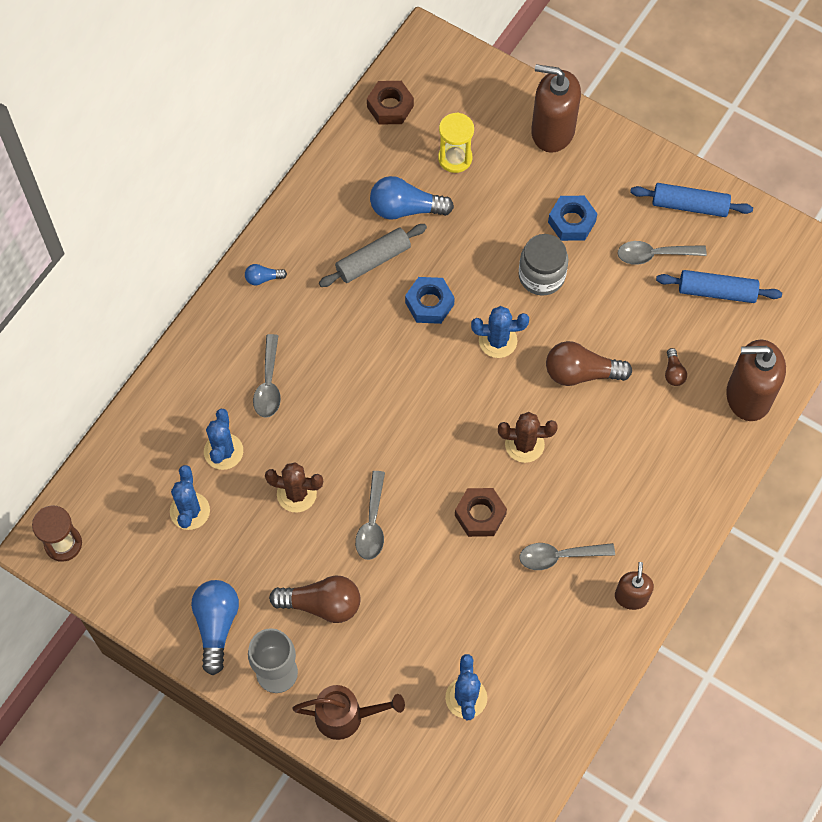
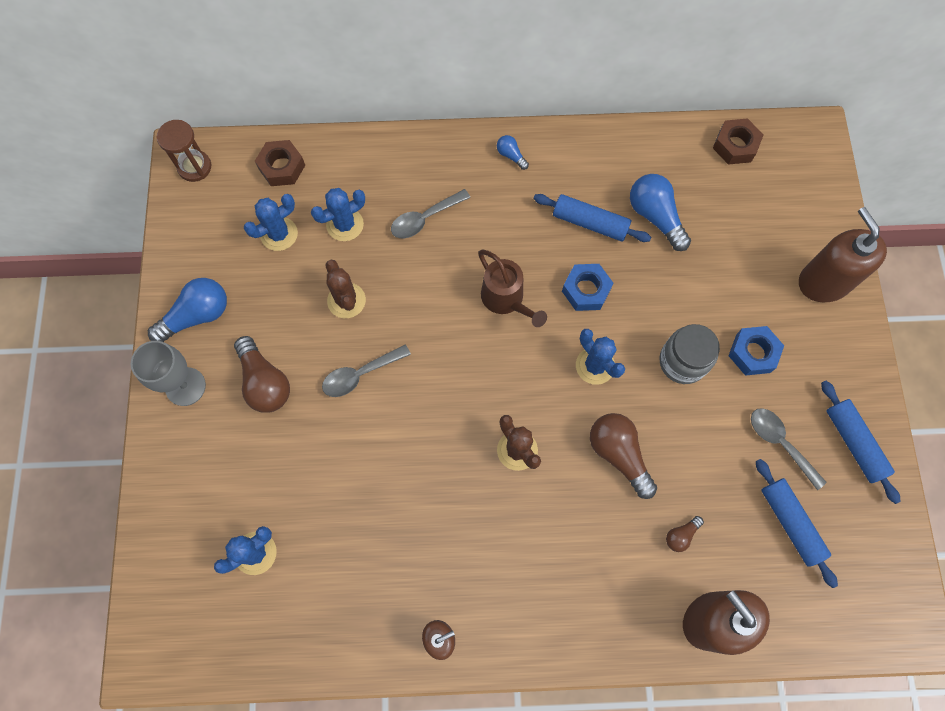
camera: 55 degrees right, 5 degrees up
(346, 716) = (181, 465): brown watering can -> brown watering can (506, 300)
(373, 260) = (590, 223): grey rolling pin -> blue rolling pin
(455, 158) = (732, 223): yellow hourglass -> none
(480, 515) = (427, 456): brown nut -> brown nut (282, 167)
(559, 556) = (435, 548): grey spoon -> none

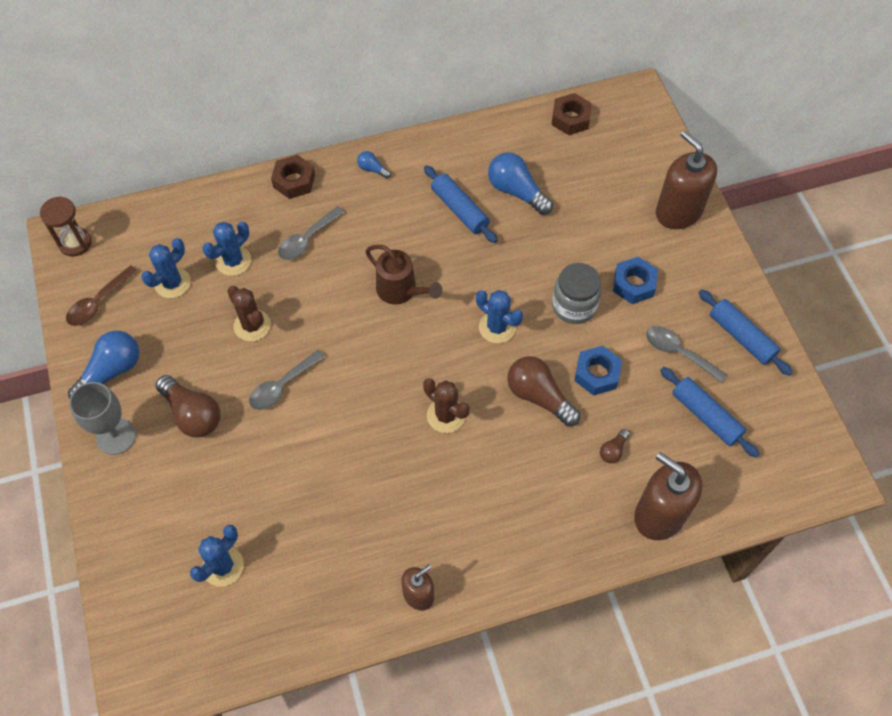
camera: 15 degrees left, 10 degrees down
(202, 237) = (98, 302): none -> brown spoon
(282, 167) = (160, 225): brown nut -> brown nut (294, 181)
(586, 290) = (471, 266): blue nut -> blue nut (597, 374)
(590, 223) = (459, 210): blue rolling pin -> blue rolling pin turned 45 degrees clockwise

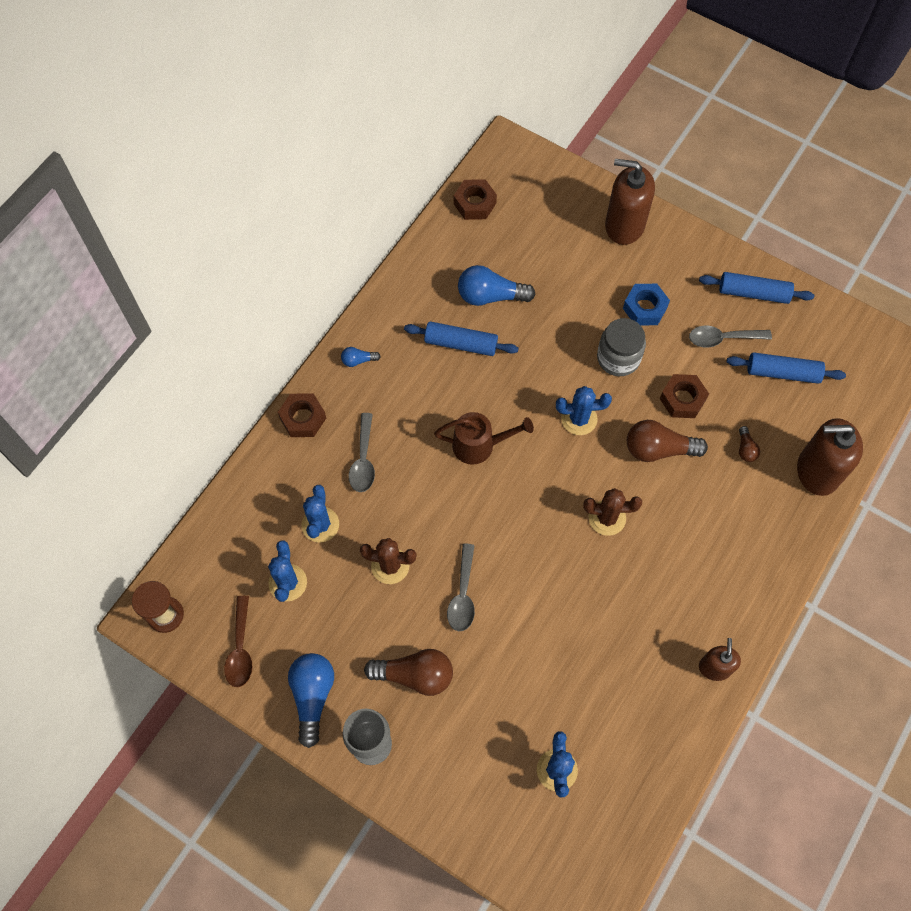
camera: 40 degrees left, 5 degrees up
(597, 374) = (682, 399): blue nut -> brown nut

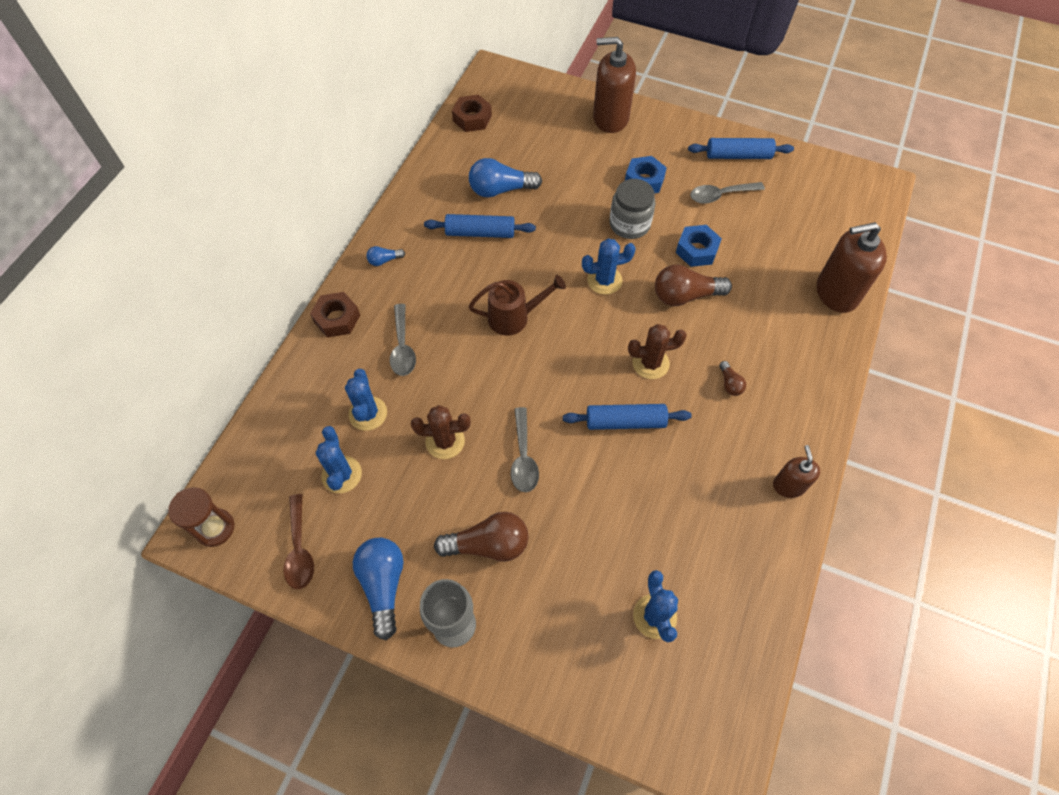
camera: 10 degrees left, 5 degrees down
(682, 399) = (697, 250): brown nut -> blue nut
(745, 449) = (765, 283): brown light bulb -> brown light bulb (729, 384)
(782, 373) = (781, 215): blue rolling pin -> blue rolling pin (625, 422)

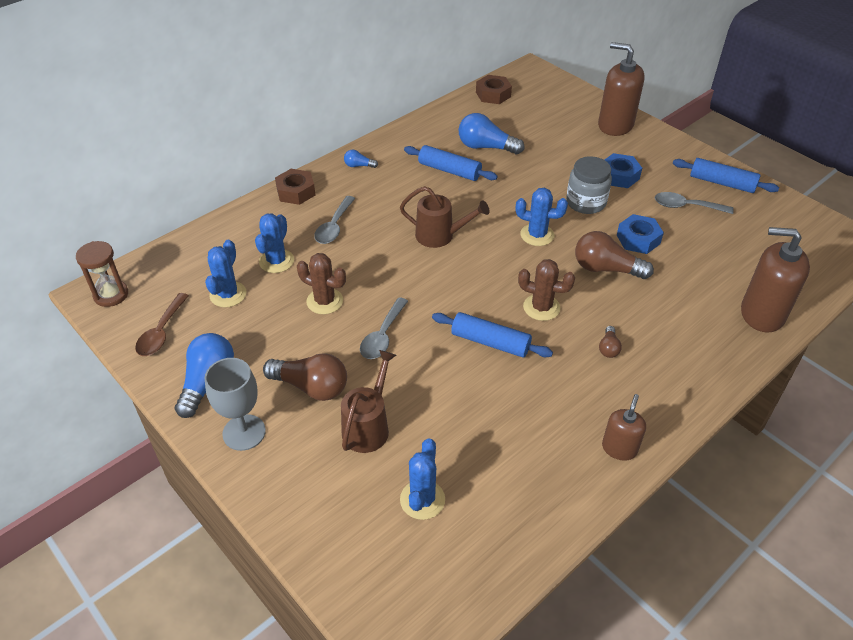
camera: 25 degrees right, 15 degrees down
(565, 562) = (368, 426): none -> brown watering can

